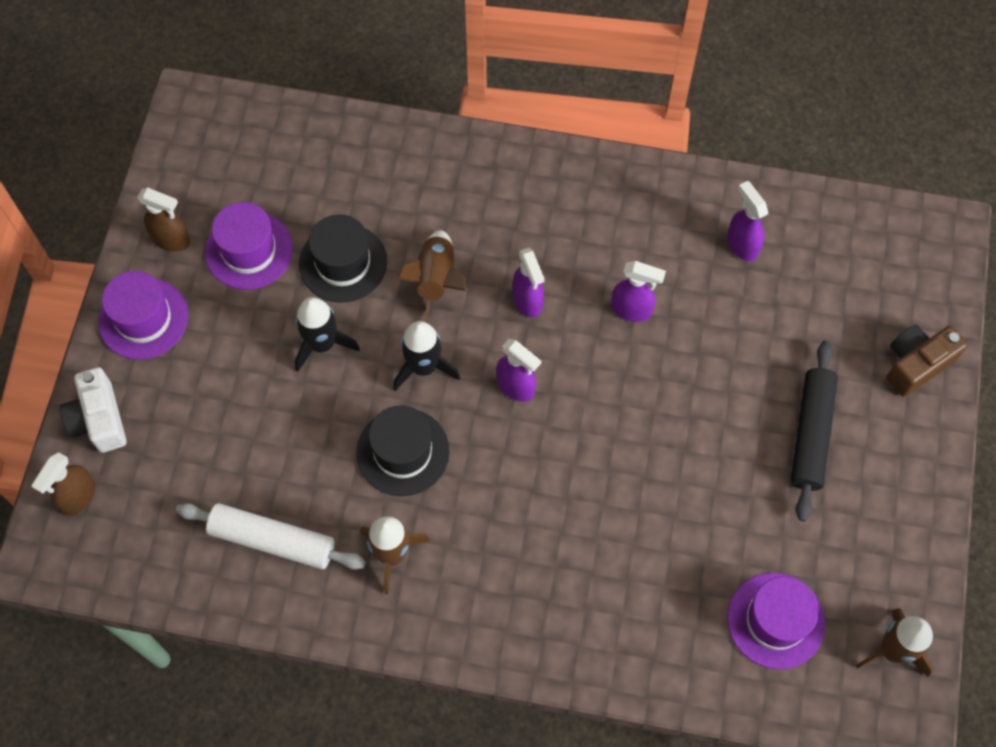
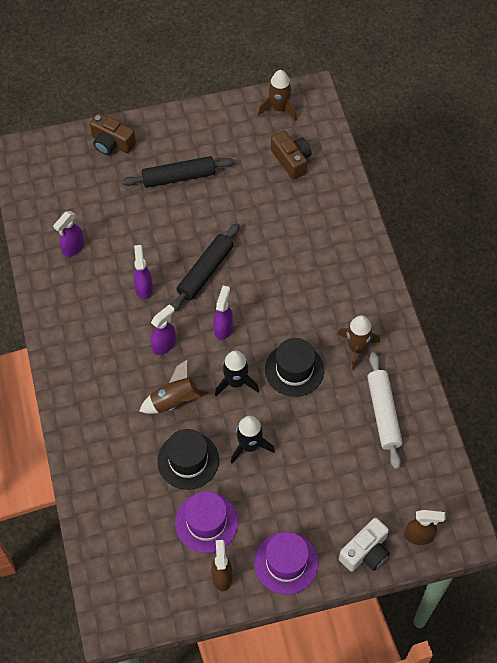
camera: 115 degrees left, 5 degrees down
(621, 402) = (205, 271): none -> black rolling pin
(775, 620) = (291, 160): purple hat -> brown camera

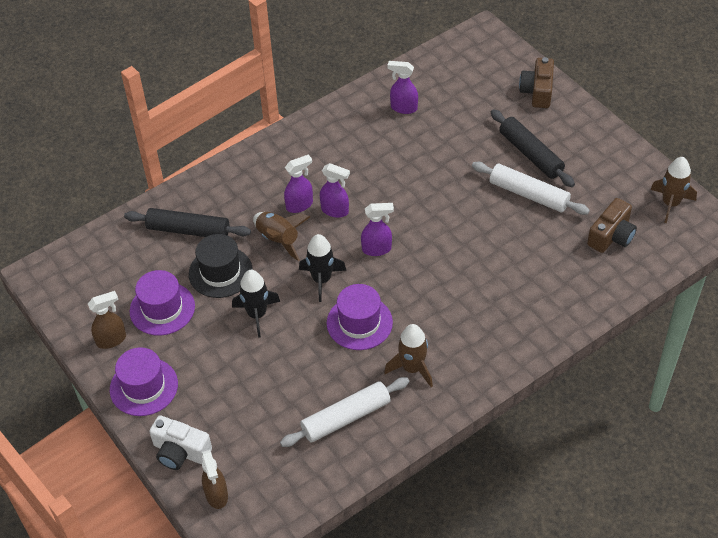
camera: 70 degrees right, 10 degrees down
(144, 288) = (388, 173): purple spray bottle -> purple spray bottle (300, 205)
(205, 271) = (433, 213): black rolling pin -> black rolling pin (188, 230)
(221, 196) = (528, 194): none -> white rolling pin
(294, 369) = (359, 323): black hat -> purple hat

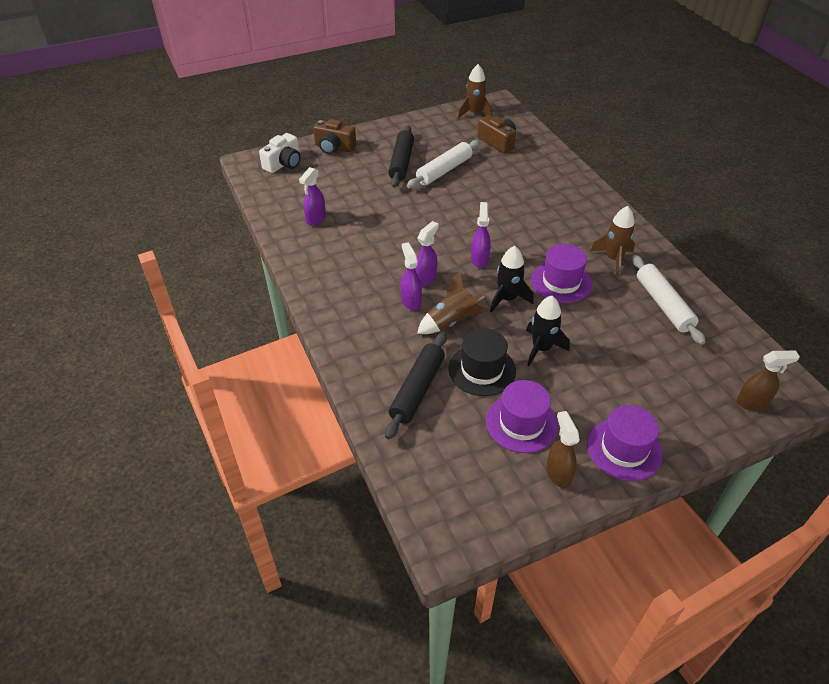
camera: 80 degrees left, 5 degrees down
(180, 451) = (704, 425): white camera -> white camera (283, 163)
(530, 154) = (401, 162): black rolling pin -> black rolling pin turned 60 degrees counterclockwise

